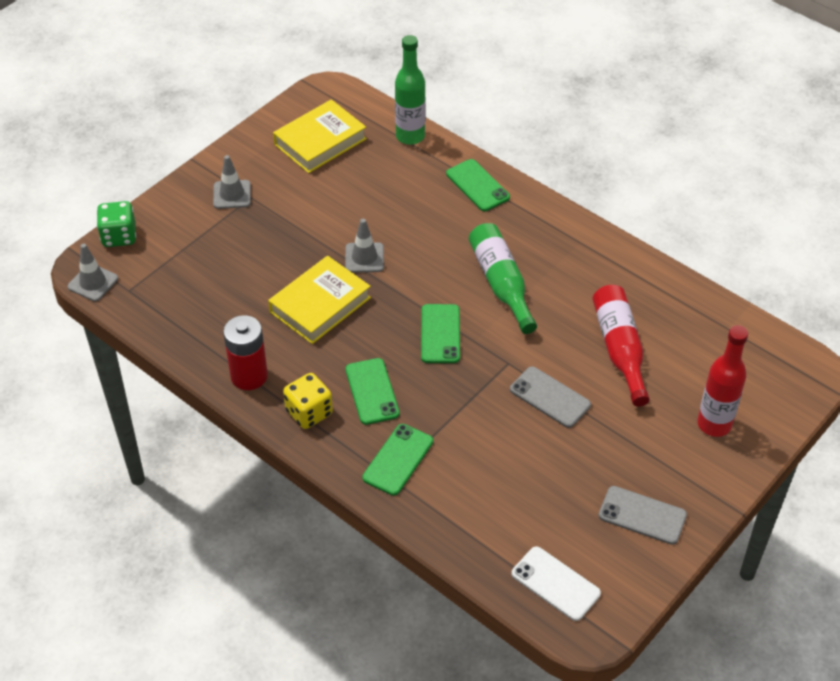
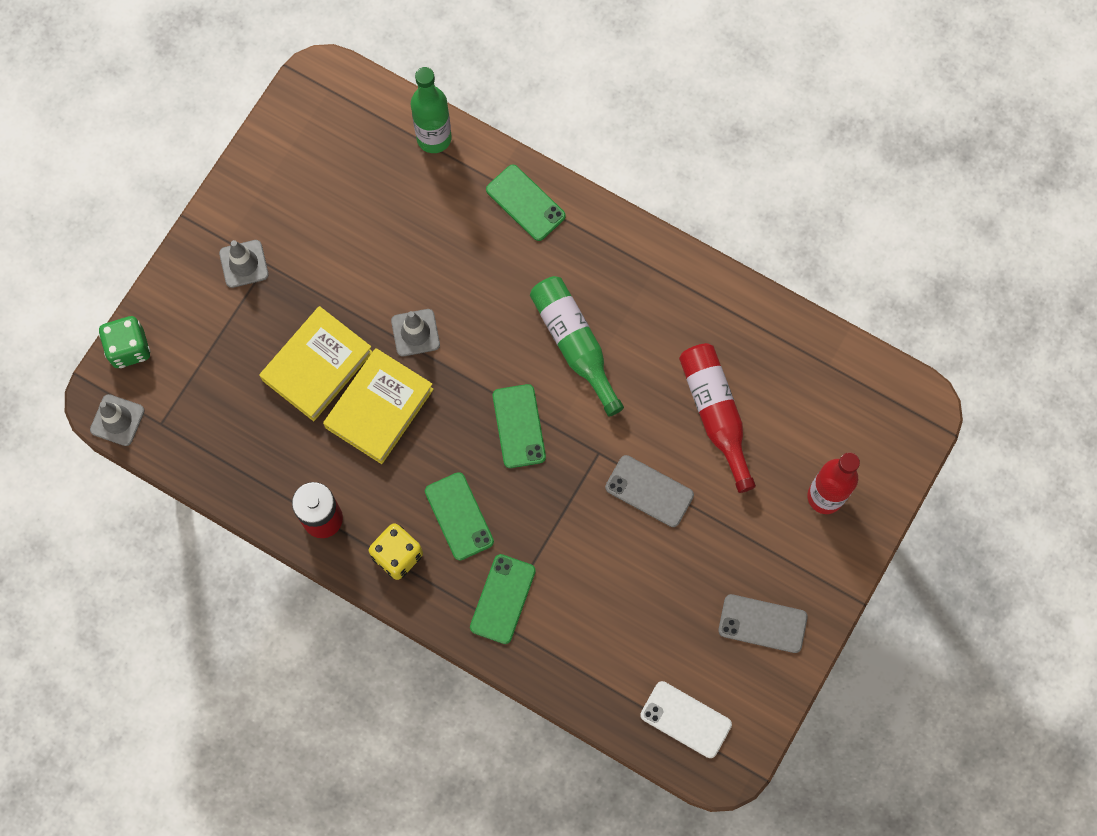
camera: 10 degrees left, 25 degrees up
(320, 142) = (329, 164): yellow book -> yellow book (317, 366)

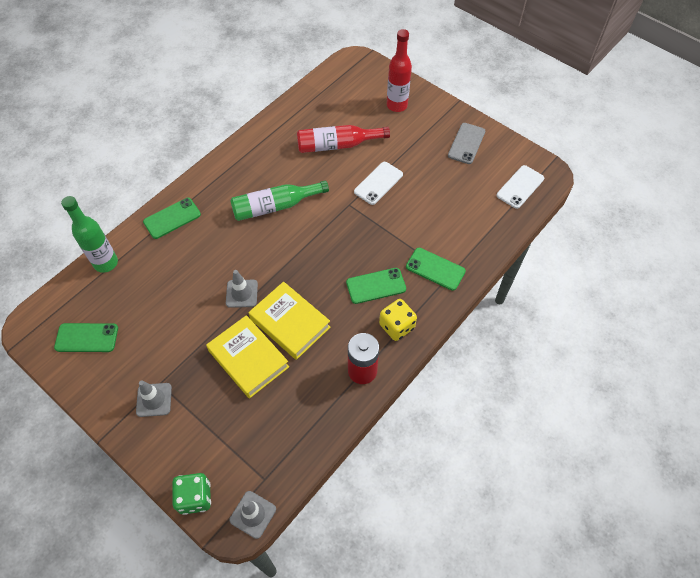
camera: 80 degrees left, 15 degrees down
(519, 426) = (322, 243): green phone -> green phone (86, 338)
(649, 491) = (378, 183): grey phone -> white phone

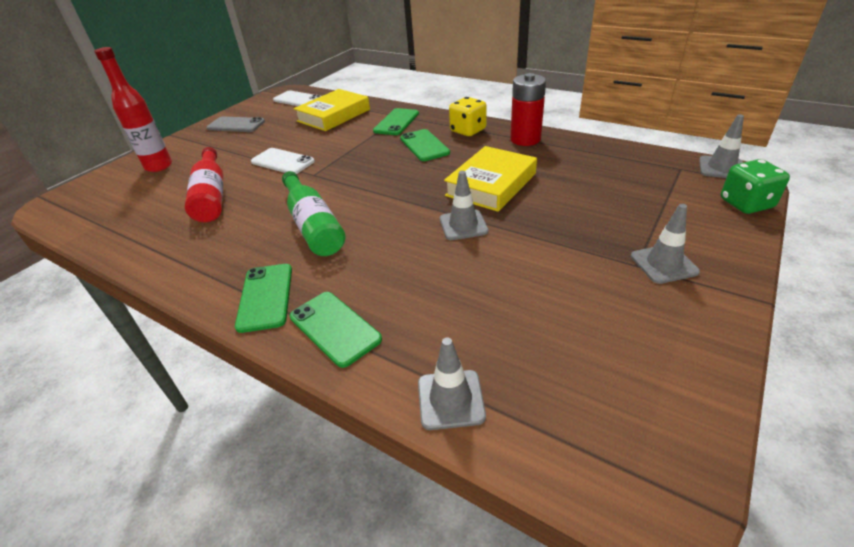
camera: 95 degrees left, 20 degrees down
(86, 338) = (620, 376): green phone -> green phone (265, 297)
(106, 263) = (450, 399): green bottle -> grey traffic cone
(248, 359) = (553, 202): yellow book -> yellow book (333, 115)

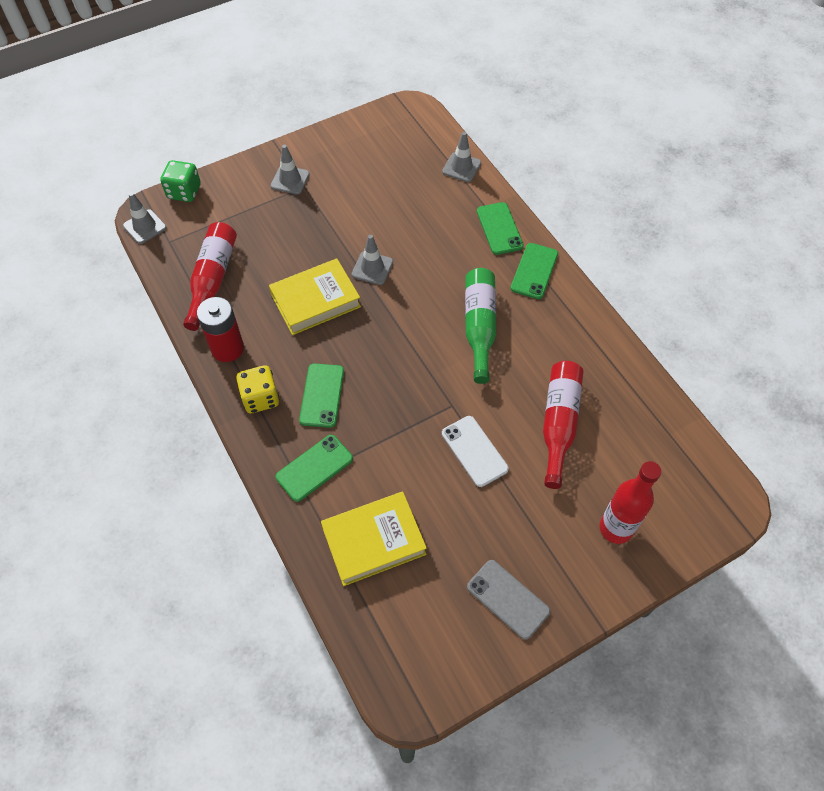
camera: 155 degrees left, 20 degrees up
(298, 100) = (398, 640): white phone -> none
(600, 163) = (212, 279): none -> red bottle

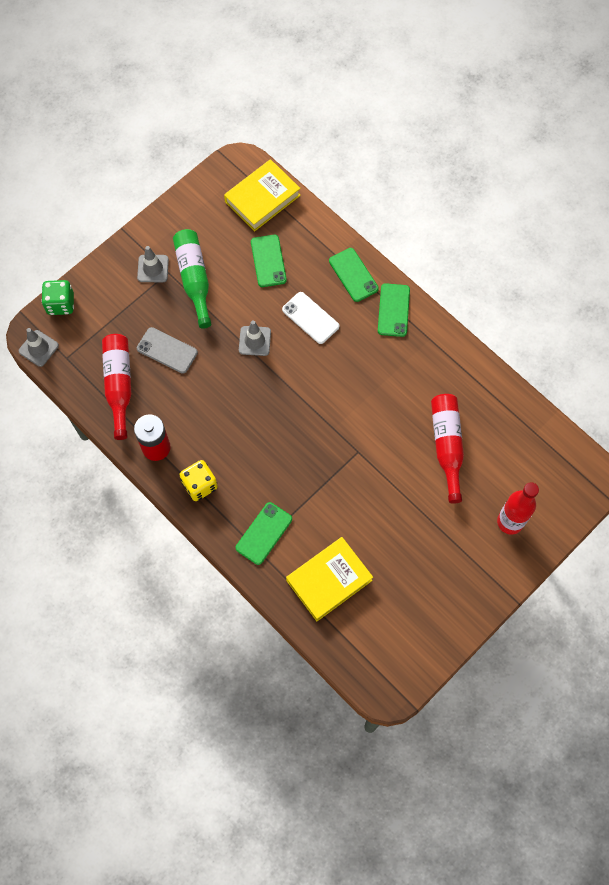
camera: 15 degrees left, 10 degrees up
(315, 301) = (216, 384): yellow book -> yellow book (262, 198)
(322, 395) = (249, 470): green phone -> green phone (268, 261)
(461, 167) = (303, 219): grey traffic cone -> none
(474, 451) = (386, 486): white phone -> white phone (310, 318)
(479, 327) = (361, 375): green bottle -> green bottle (194, 279)
(508, 599) = (442, 598): grey phone -> grey phone (167, 350)

